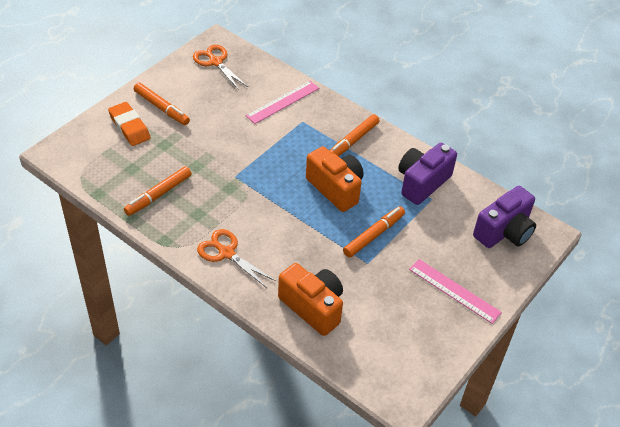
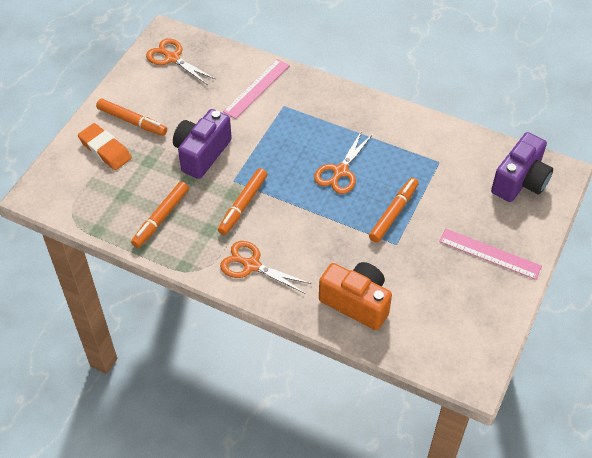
camera: 10 degrees left, 5 degrees up
(335, 188) = (340, 172): orange camera -> orange scissors
(352, 141) = (341, 117): orange marker -> orange marker (243, 205)
(422, 183) = (424, 147): purple camera -> purple camera (202, 153)

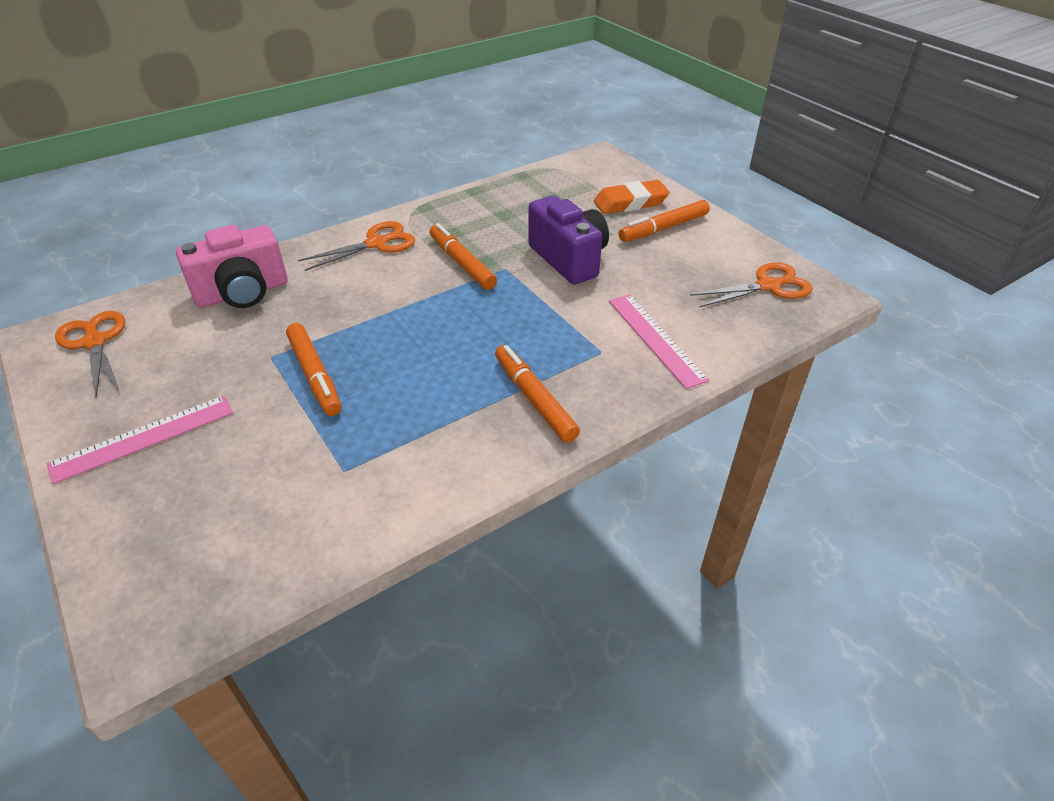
camera: 120 degrees right, 10 degrees down
(161, 218) = (499, 210): orange marker -> orange marker (534, 399)
(340, 172) = (432, 356): orange scissors -> orange scissors (94, 342)
(356, 302) = (243, 293): orange camera -> pink camera
(520, 181) = (196, 558): purple camera -> none

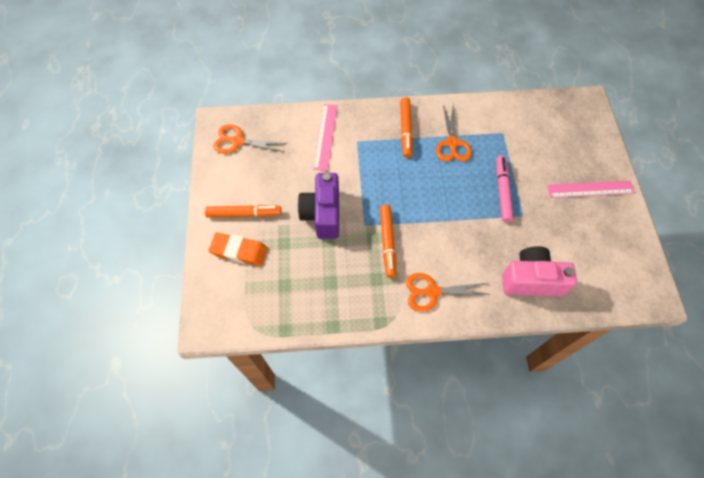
camera: 150 degrees left, 20 degrees up
(94, 342) = (622, 275): orange scissors -> orange scissors (452, 143)
(315, 375) = (502, 191): orange marker -> pink marker

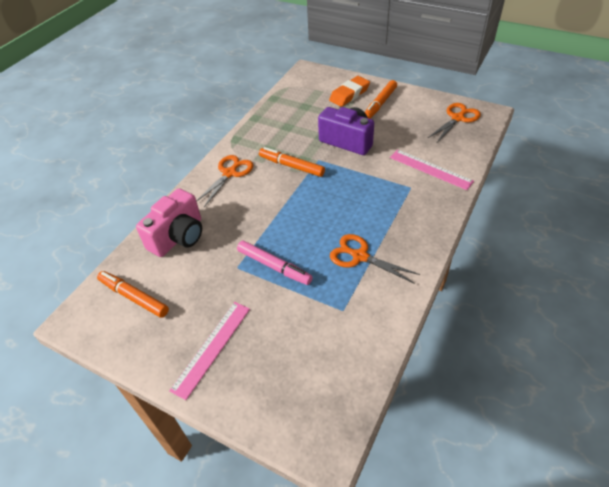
camera: 125 degrees right, 15 degrees down
(405, 130) = (402, 227): orange marker -> orange marker (134, 297)

